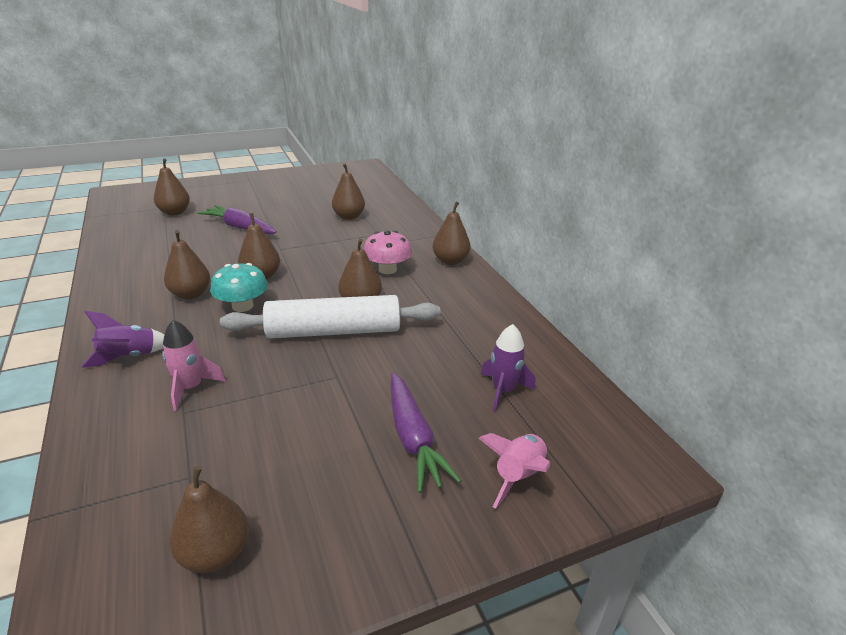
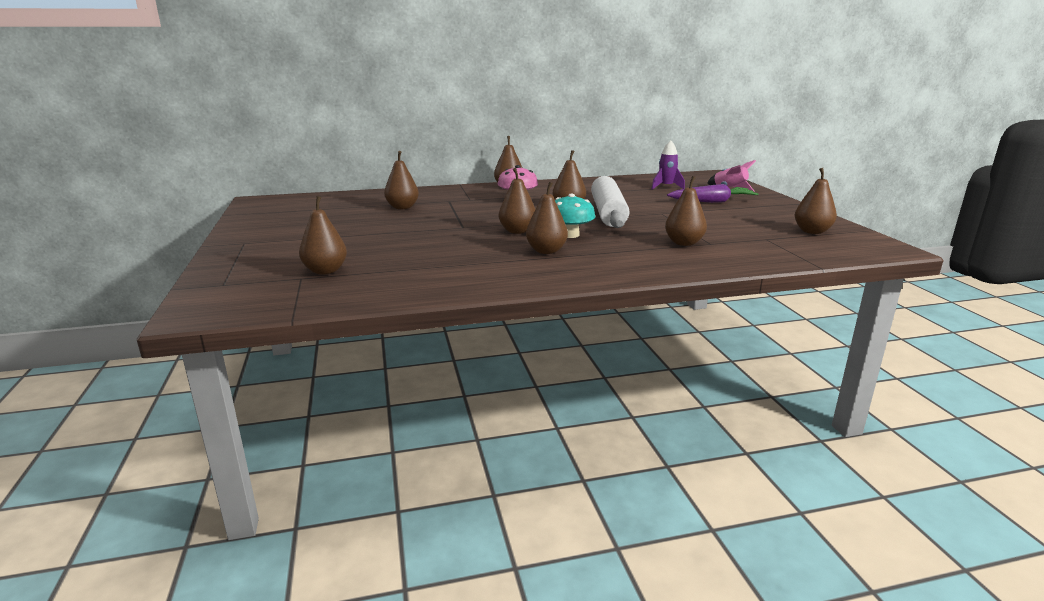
camera: 80 degrees left, 10 degrees down
(129, 357) = (649, 262): purple rocket -> none
(190, 388) = (684, 243): pink rocket -> brown pear
(240, 227) = (400, 241): purple carrot -> none

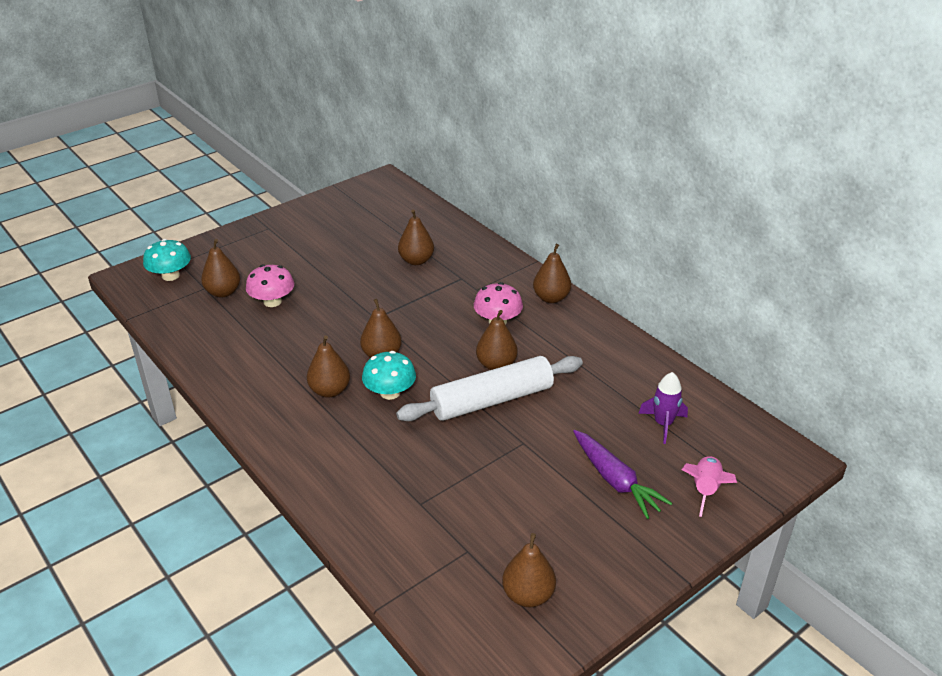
camera: 65 degrees right, 15 degrees up
(243, 290) = (170, 275): none -> turquoise mushroom
(379, 254) = (272, 301): none -> pink mushroom
(684, 243) = (409, 482): brown pear -> none

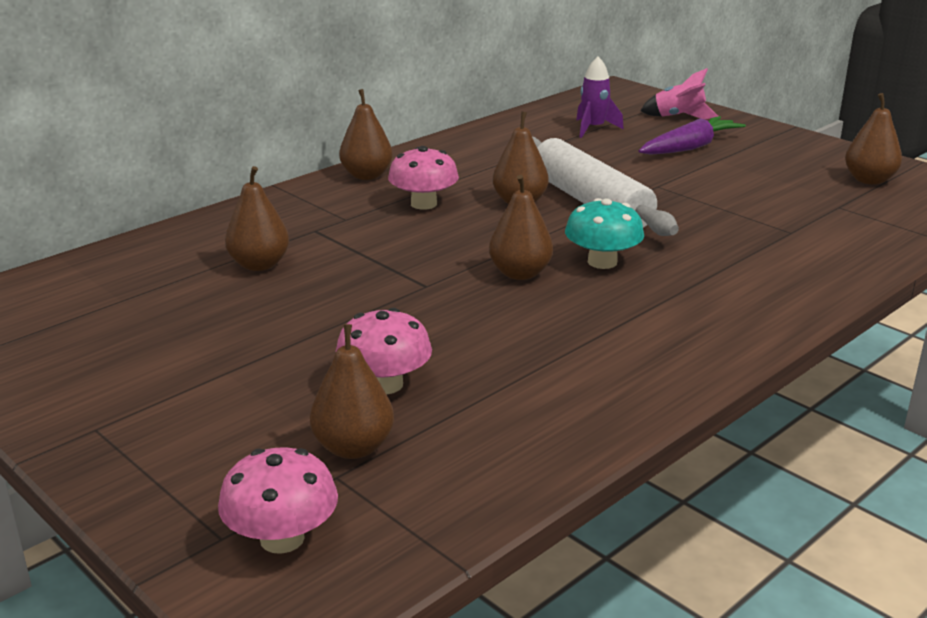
camera: 95 degrees left, 10 degrees down
(170, 275) = (282, 538): turquoise mushroom -> pink mushroom
(330, 390) = (616, 304): brown pear -> none

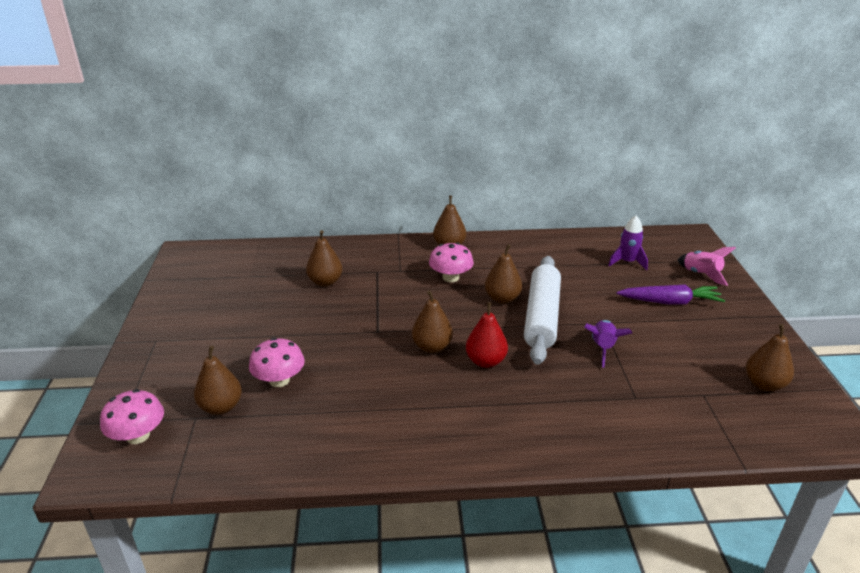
camera: 40 degrees right, 5 degrees up
(602, 262) = (486, 361): turquoise mushroom -> red pear
(695, 206) = (602, 348): none -> purple rocket

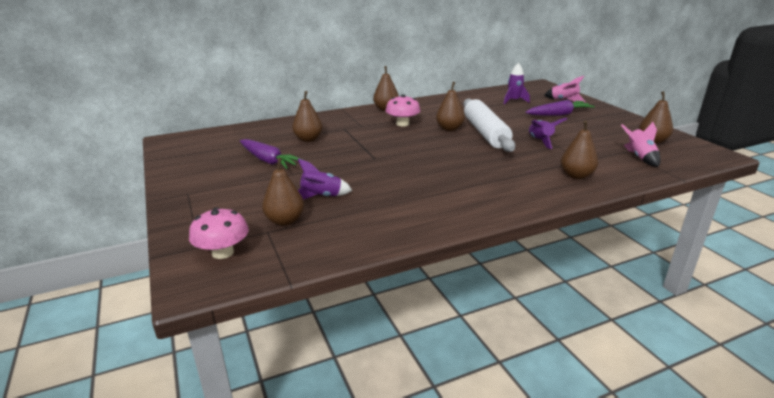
camera: 20 degrees left, 5 degrees down
(262, 308) = (268, 160): none -> purple carrot
(279, 380) = (321, 197): pink mushroom -> purple rocket
(432, 347) = (424, 159): brown pear -> brown pear (576, 175)
(486, 361) = (470, 160): red pear -> none
(717, 411) = (639, 157): none -> pink rocket

